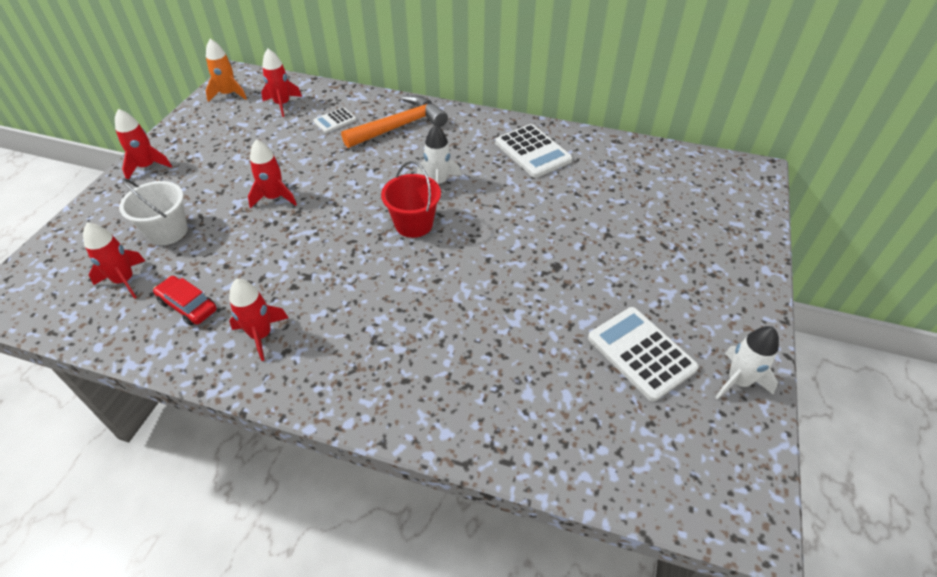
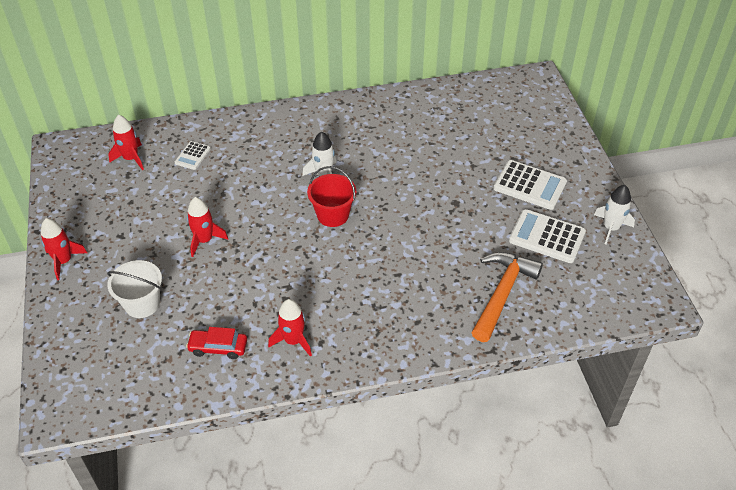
camera: 30 degrees left, 0 degrees up
(124, 280) = (147, 354): red rocket -> none
(228, 94) = (70, 168): orange rocket -> none
(400, 126) = (253, 140): orange hammer -> orange hammer (502, 293)
(532, 151) = (374, 121): white calculator -> white calculator (530, 185)

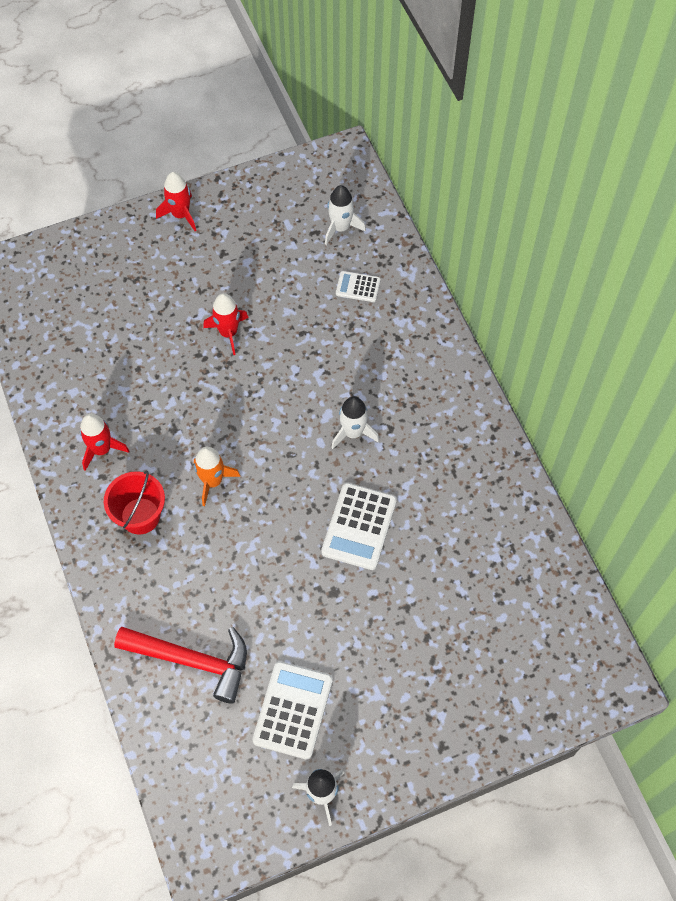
camera: 80 degrees right, 15 degrees up
(131, 158) = (341, 228): red rocket -> white rocket
(142, 304) = (134, 299): white bucket -> none
(218, 347) = (86, 382): red car -> none
(333, 215) = (288, 454): red bucket -> red bucket (140, 516)
(345, 265) = (212, 481): none -> orange rocket
(502, 293) = (193, 660): orange hammer -> red hammer
(530, 185) = (382, 683): white calculator -> white calculator (359, 526)

